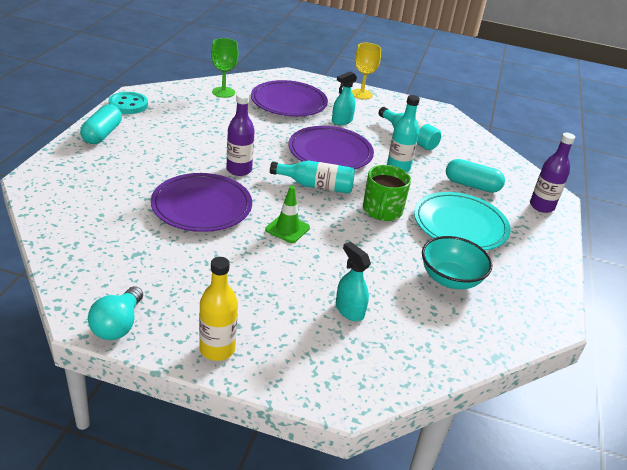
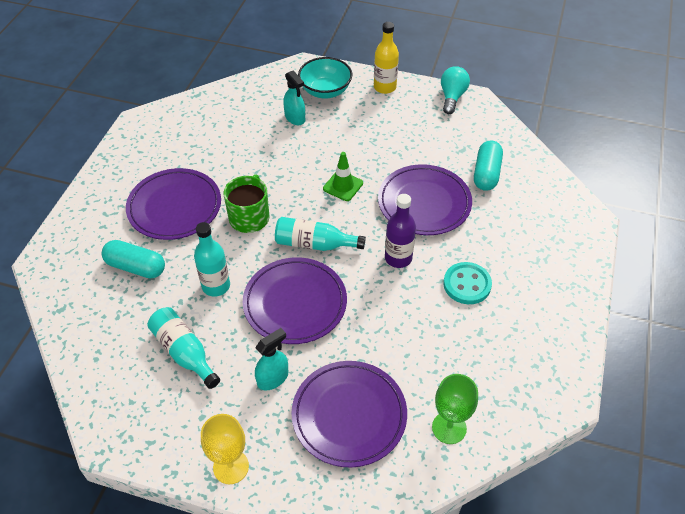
camera: 175 degrees left, 15 degrees up
(102, 134) = (564, 298): turquoise capsule -> turquoise capsule (486, 173)
(128, 105) = (565, 367): turquoise button -> turquoise button (467, 284)
(450, 279) = (207, 149): turquoise bowl -> turquoise bowl (325, 91)
(460, 225) = (174, 207): turquoise plate -> purple plate
(541, 206) = (69, 243): purple bottle -> none

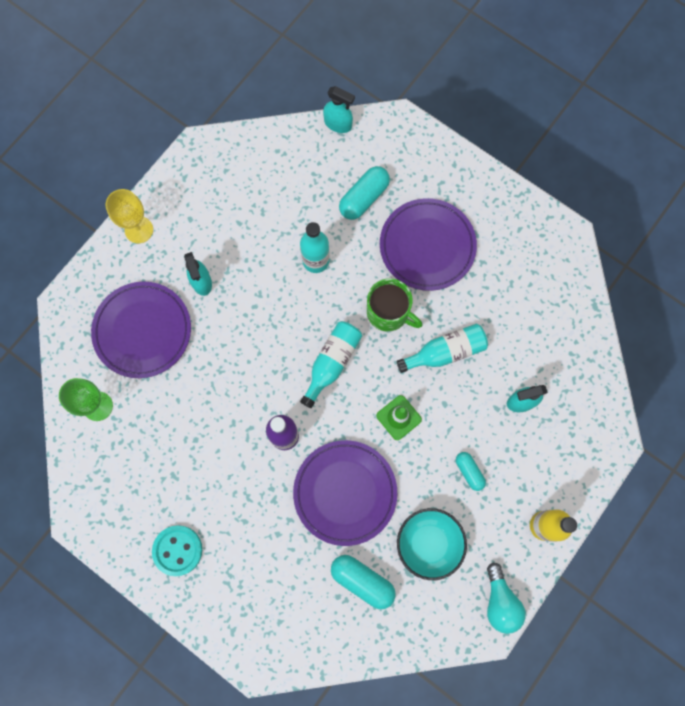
camera: 110 degrees right, 25 degrees up
(52, 313) = (338, 124): none -> turquoise spray bottle
(184, 352) = (255, 219): turquoise bottle -> turquoise bottle (445, 352)
(295, 303) = (270, 323): purple plate -> none
(325, 91) = (558, 452): turquoise bowl -> turquoise bowl (428, 543)
(366, 134) = (469, 471): none -> turquoise capsule
(452, 97) = (500, 601): turquoise light bulb -> turquoise light bulb turned 45 degrees clockwise
(467, 284) = (228, 488): turquoise button -> turquoise button (177, 550)

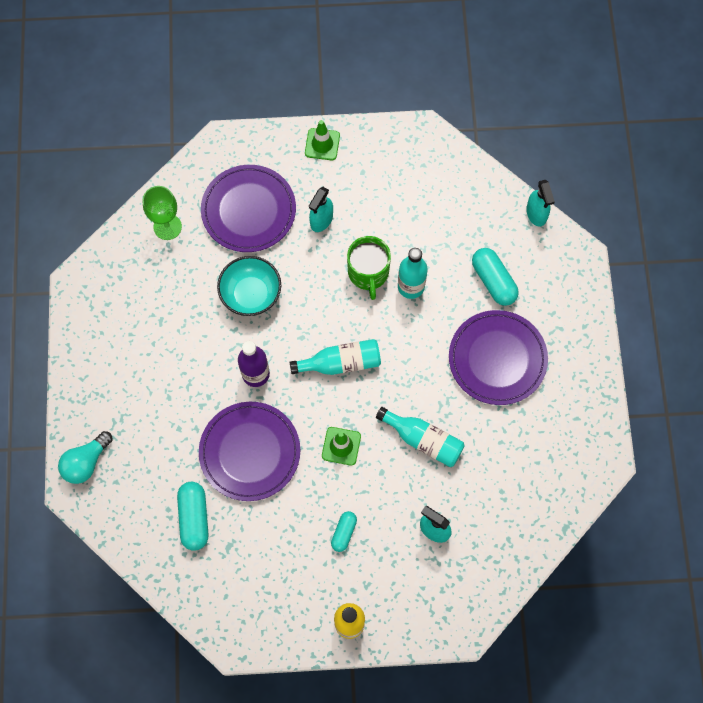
camera: 50 degrees right, 5 degrees down
(139, 230) = (322, 144): yellow goblet -> green traffic cone
(177, 550) = (109, 368): turquoise button -> none
(364, 198) = (493, 281): turquoise capsule -> turquoise capsule turned 60 degrees clockwise
(389, 312) = (417, 373): green mug -> green mug (368, 273)
(428, 543) = (262, 545): turquoise bowl -> turquoise bowl (251, 294)
(500, 601) = (262, 635): turquoise light bulb -> turquoise light bulb (86, 462)

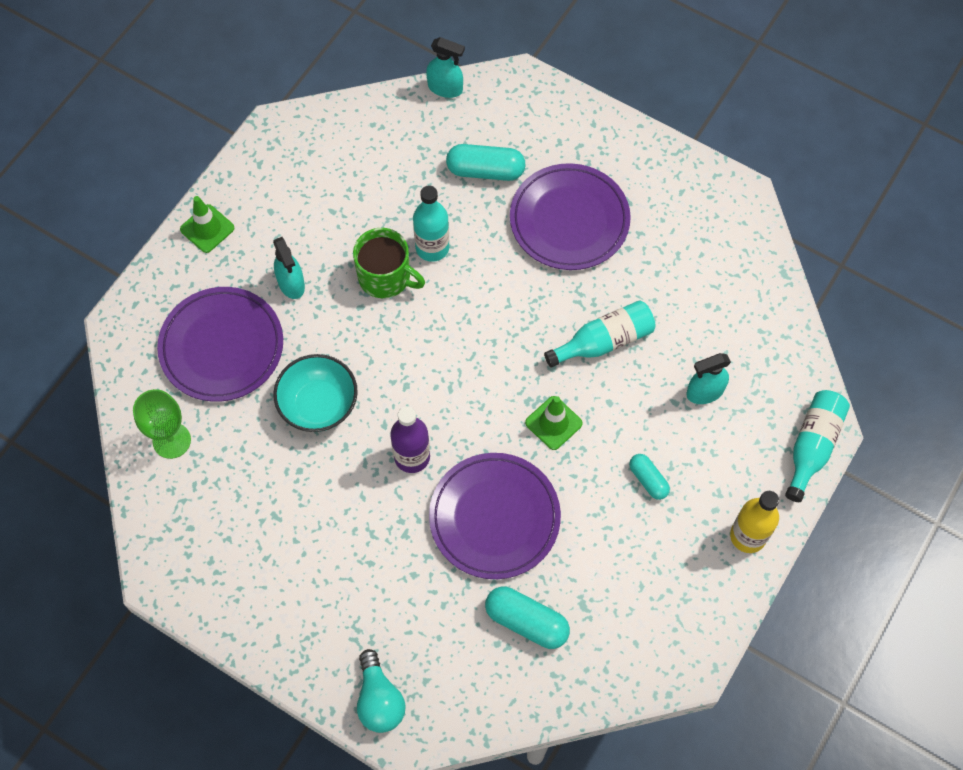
camera: 55 degrees left, 5 degrees down
(341, 363) = (463, 365): turquoise bottle -> turquoise bottle (812, 446)

